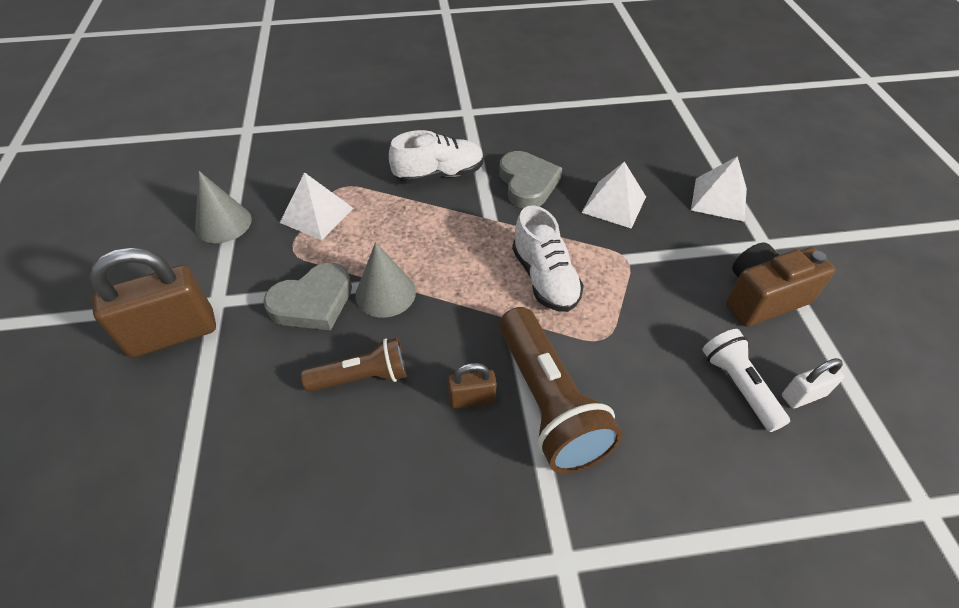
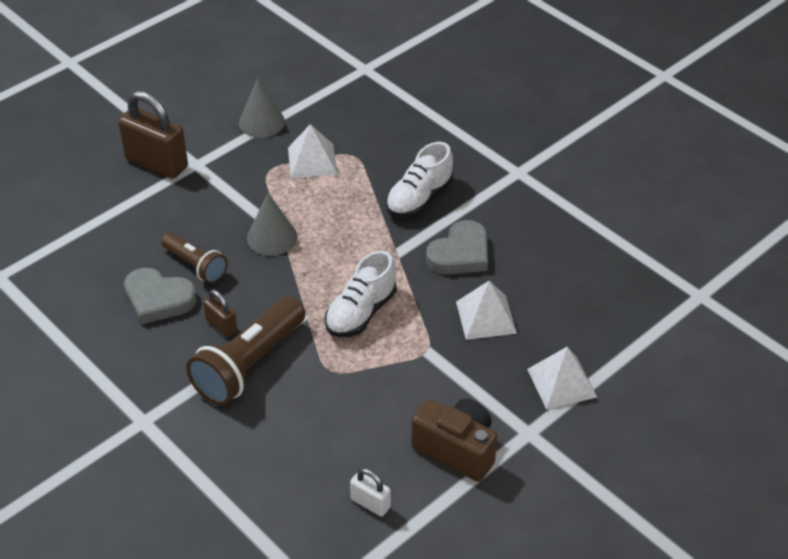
camera: 55 degrees right, 5 degrees down
(313, 302) = (234, 208): grey heart -> grey heart (158, 299)
(439, 174) = (419, 198): white shoe -> white shoe turned 90 degrees clockwise
(738, 386) = (348, 462): white flashlight -> none

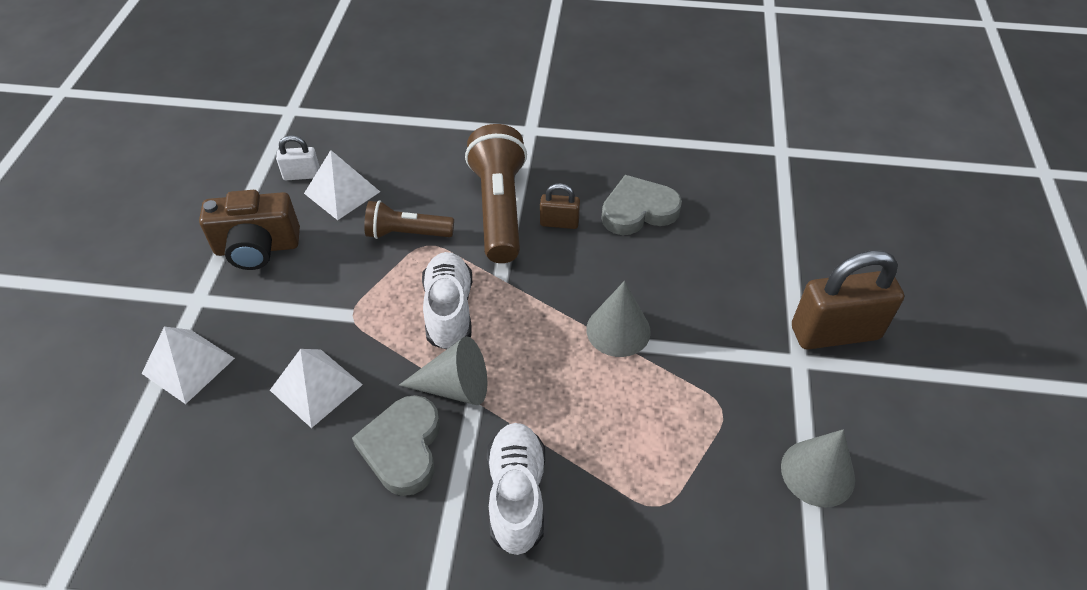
camera: 140 degrees right, 5 degrees up
(195, 265) = (649, 257): brown flashlight -> brown flashlight (407, 233)
(312, 161) = (693, 458): white pyramid -> white pyramid (342, 192)
(401, 266) = (454, 387): none -> grey cone

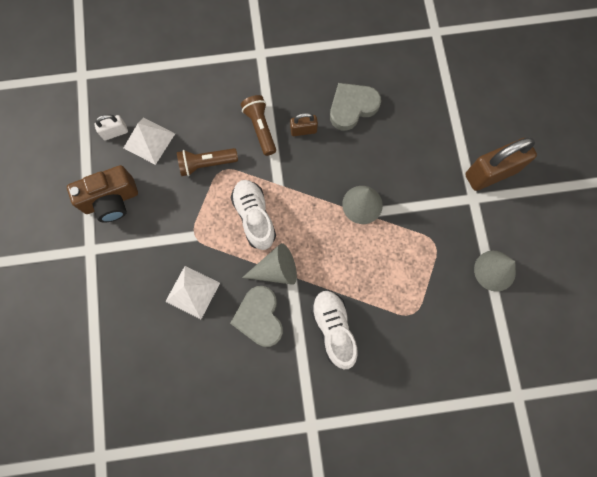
camera: 15 degrees left, 25 degrees up
(188, 365) = (107, 298): white pyramid -> none
(499, 208) = (260, 128): brown flashlight -> brown flashlight, size x0.59

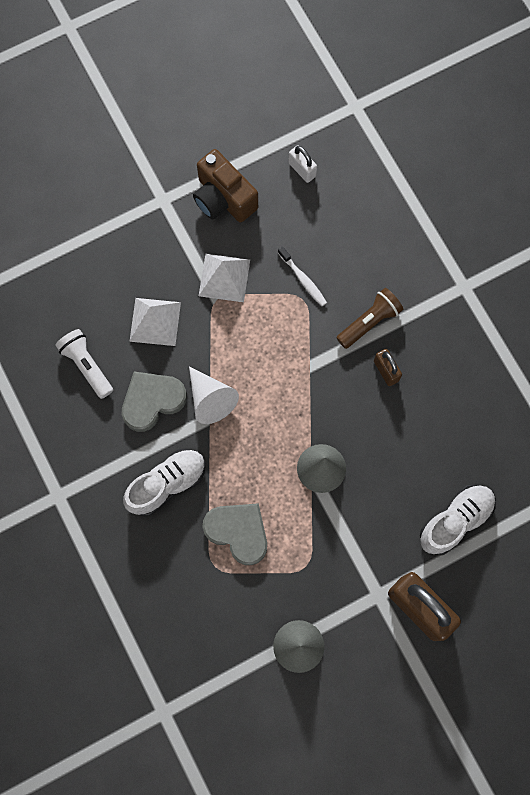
camera: 70 degrees right, 0 degrees up
(149, 140) = (307, 208): white pyramid -> white pyramid (224, 277)
(206, 164) = (303, 279): brown flashlight -> white toothbrush
(207, 362) = (87, 365): none -> white flashlight
(254, 217) = (261, 354): white shoe -> white shoe (455, 521)
(276, 270) = (210, 399): grey cone -> white cone
(352, 107) = (438, 416): grey heart -> grey heart (238, 532)

